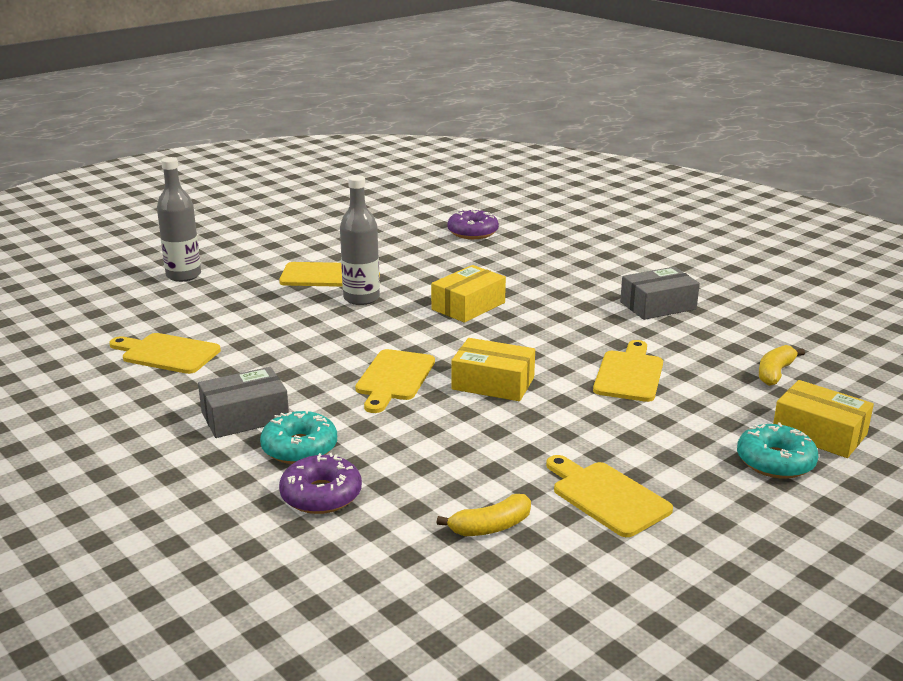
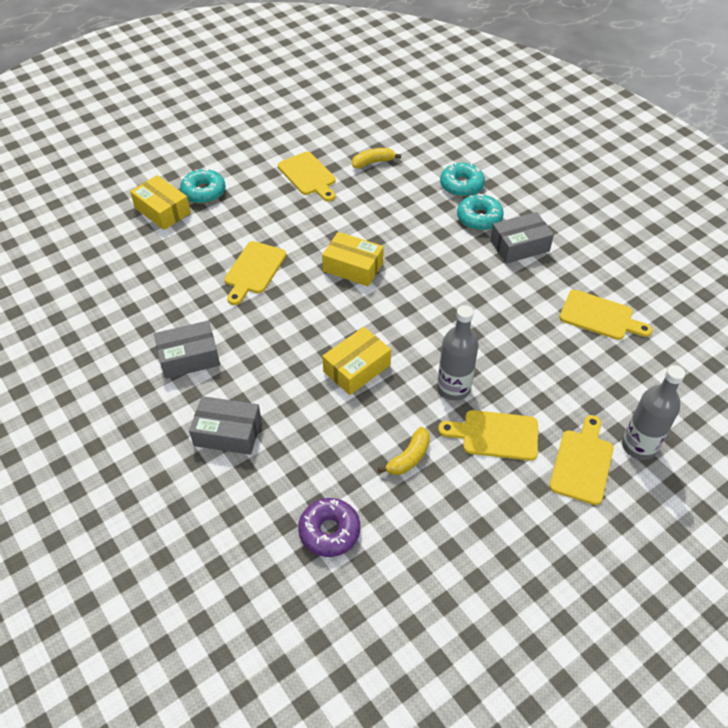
camera: 175 degrees left, 25 degrees up
(321, 495) = (461, 185): purple donut -> turquoise donut
(394, 378) = (423, 276): yellow cutting board -> yellow cutting board (582, 463)
(585, 267) = (228, 432): none -> grey box
(775, 373) = (150, 265): yellow banana -> yellow banana (409, 457)

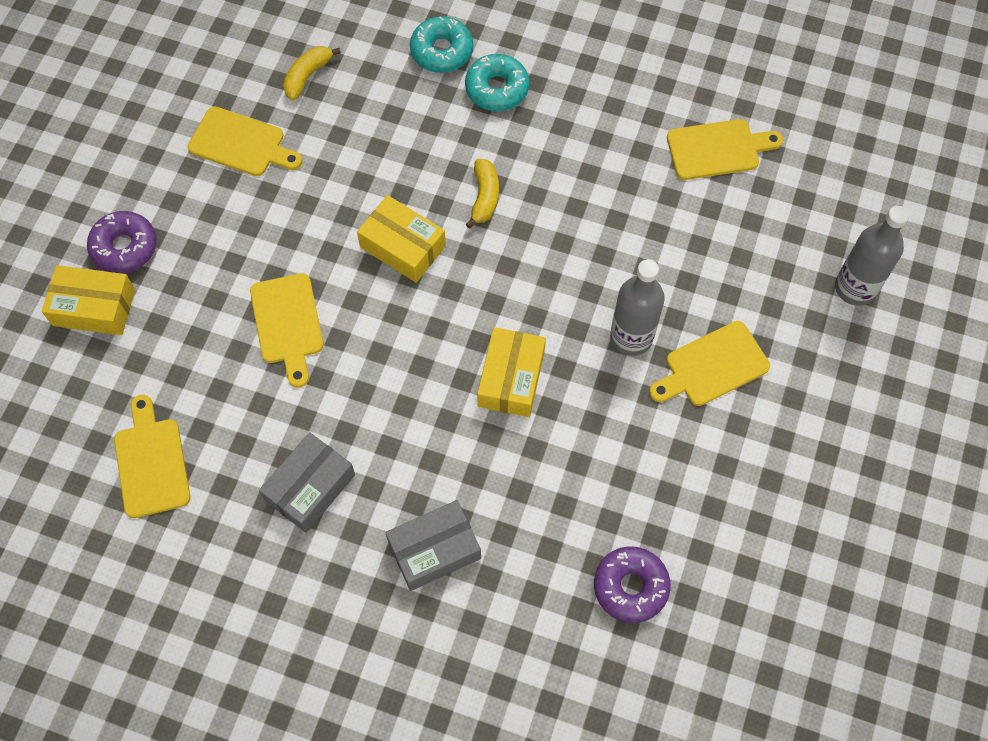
camera: 35 degrees left, 15 degrees up
(204, 192) = (124, 247): turquoise donut -> purple donut
(353, 267) = (402, 246): yellow box -> yellow box turned 45 degrees clockwise
(409, 457) = (646, 450): yellow banana -> yellow banana (484, 197)
(519, 246) = (570, 102): grey box -> none
(582, 463) = (816, 343): yellow cutting board -> yellow cutting board (151, 462)

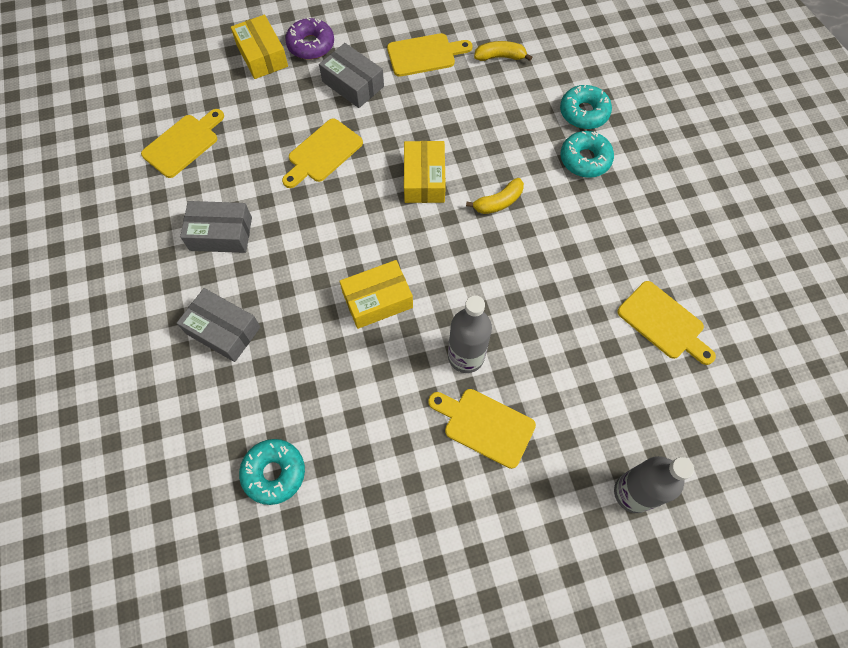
camera: 55 degrees right, 0 degrees up
(219, 238) = (353, 84): none -> grey box
(241, 144) = (425, 55): yellow cutting board -> yellow cutting board turned 90 degrees counterclockwise
(630, 587) = (274, 473): purple donut -> turquoise donut

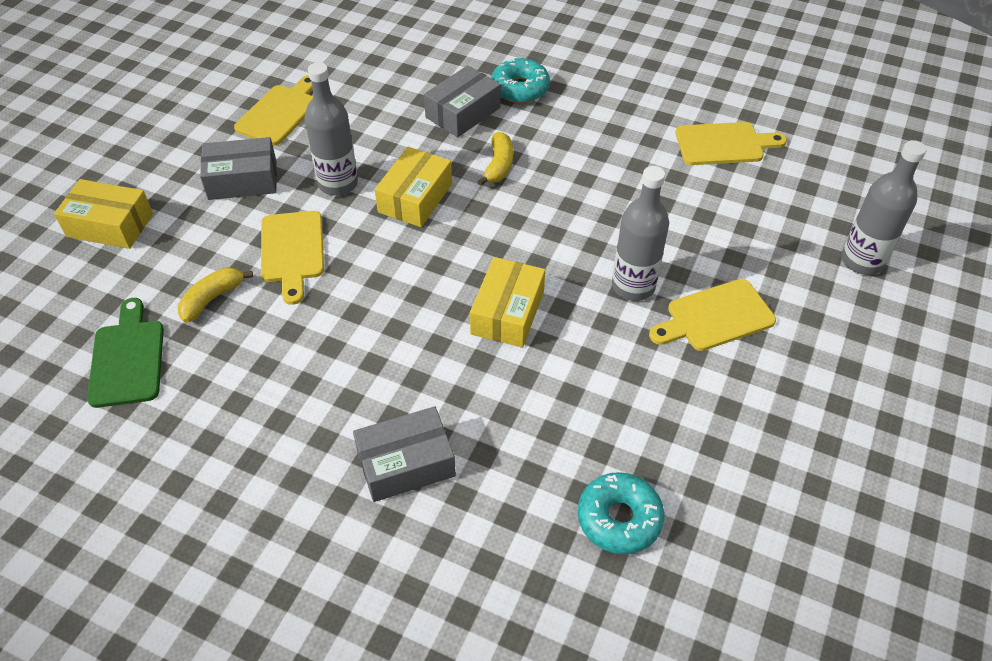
camera: 50 degrees left, 15 degrees down
(183, 144) = (127, 358): yellow cutting board -> green cutting board
(221, 234) = (285, 394): grey box -> grey box (463, 112)
(311, 45) = (152, 181): purple donut -> none
(396, 131) = (338, 184): none -> grey bottle
(424, 179) = (415, 198): yellow box -> yellow box turned 75 degrees clockwise
(500, 57) = (350, 70): yellow banana -> yellow banana (212, 299)
(584, 113) = (473, 60): turquoise donut -> none

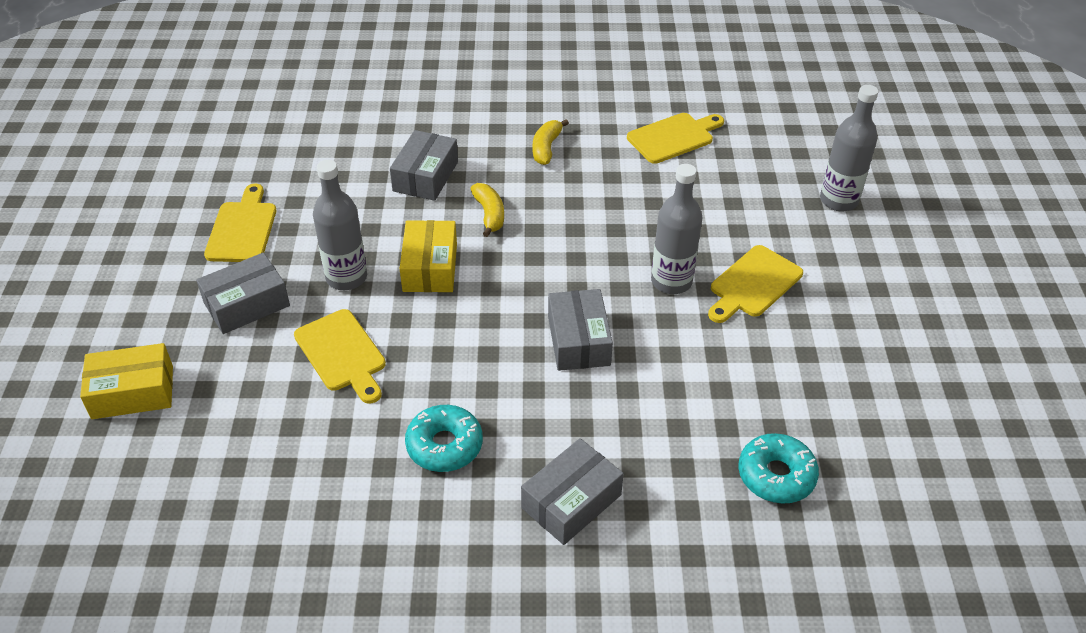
camera: 25 degrees left, 5 degrees down
(127, 358) = (240, 510): green cutting board -> none
(212, 299) = (290, 425): yellow banana -> yellow banana (546, 148)
(507, 312) = (578, 340): yellow box -> grey box
(520, 88) = (465, 139): turquoise donut -> turquoise donut (444, 445)

